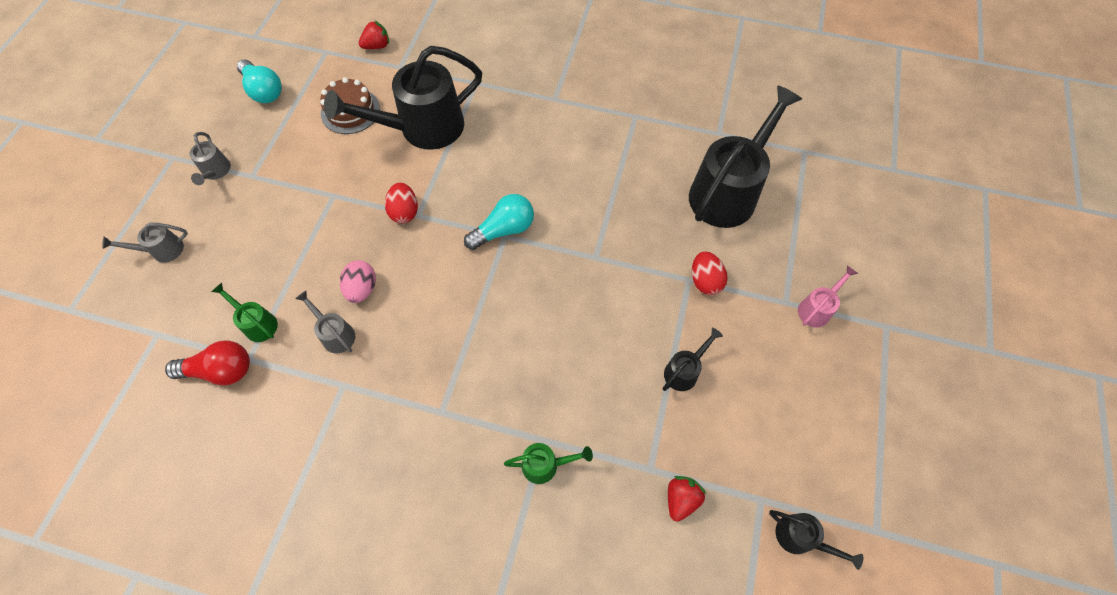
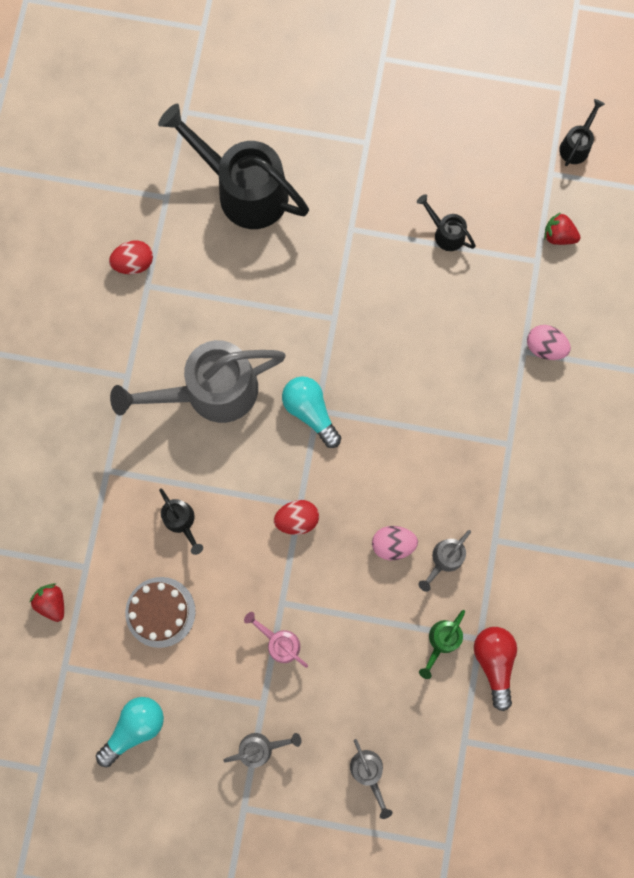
camera: 95 degrees left, 15 degrees up
(422, 128) = (181, 521): black watering can -> black watering can, size x0.44
(533, 154) = (210, 391): none -> grey watering can
(545, 465) = (545, 347): green watering can -> pink egg
(705, 281) = (351, 214): red egg -> red egg (134, 263)
(817, 309) = (371, 115): pink watering can -> pink watering can (279, 642)

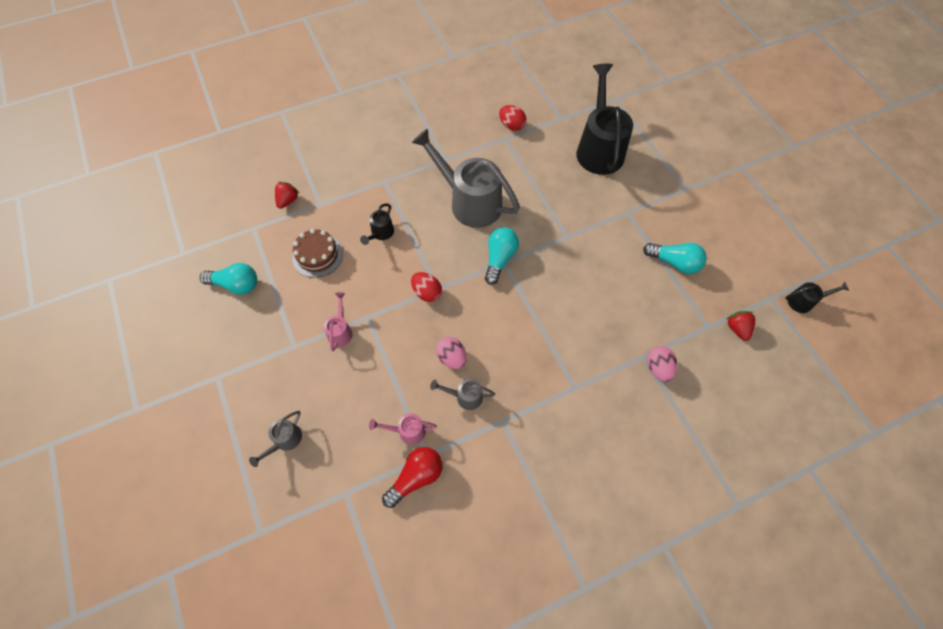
camera: 55 degrees right, 15 degrees down
(261, 748) = (264, 362): grey watering can -> none
(441, 641) = (407, 431): green watering can -> pink watering can
(445, 233) = (674, 262): black watering can -> turquoise light bulb

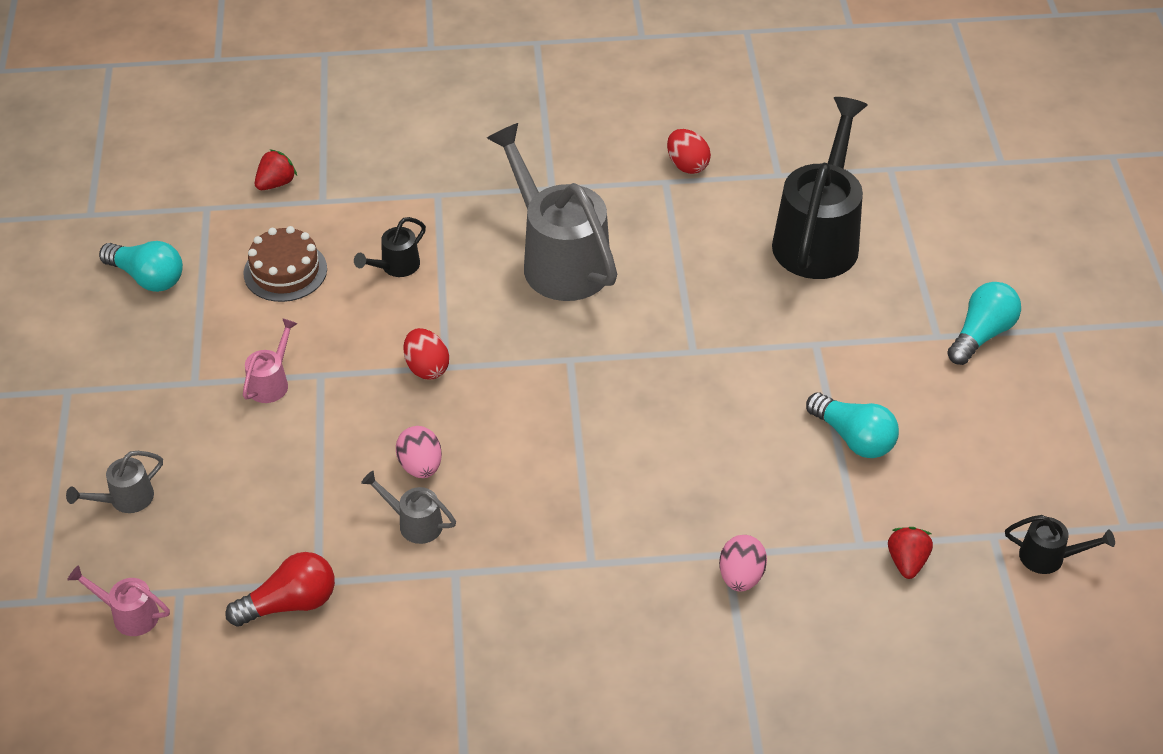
camera: 20 degrees right, 15 degrees down
(407, 431) = (306, 541): pink watering can -> pink watering can (129, 614)
(499, 259) = (565, 353): turquoise light bulb -> turquoise light bulb (981, 334)

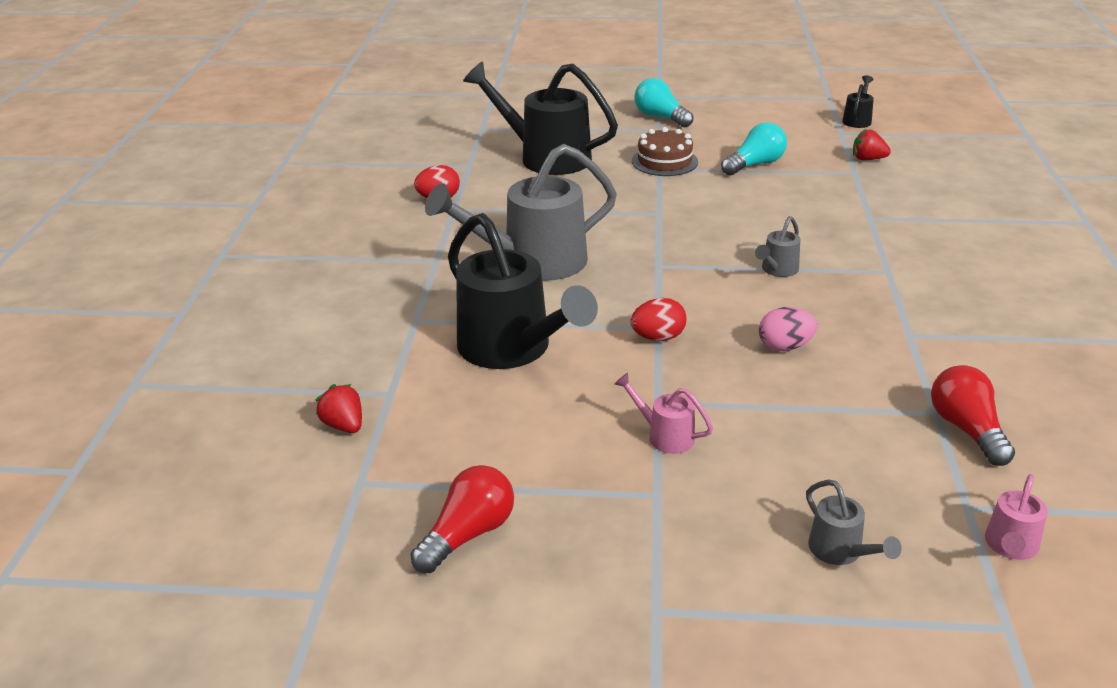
camera: 80 degrees left, 15 degrees down
(148, 278) = (468, 534): turquoise light bulb -> red light bulb
(285, 271) = (494, 422): brown cake -> brown cake (664, 161)
(395, 267) = (512, 349): black watering can -> black watering can, size x2.28
(414, 523) = (855, 353): grey watering can -> grey watering can (777, 270)
(741, 576) = (891, 214): pink egg -> none

